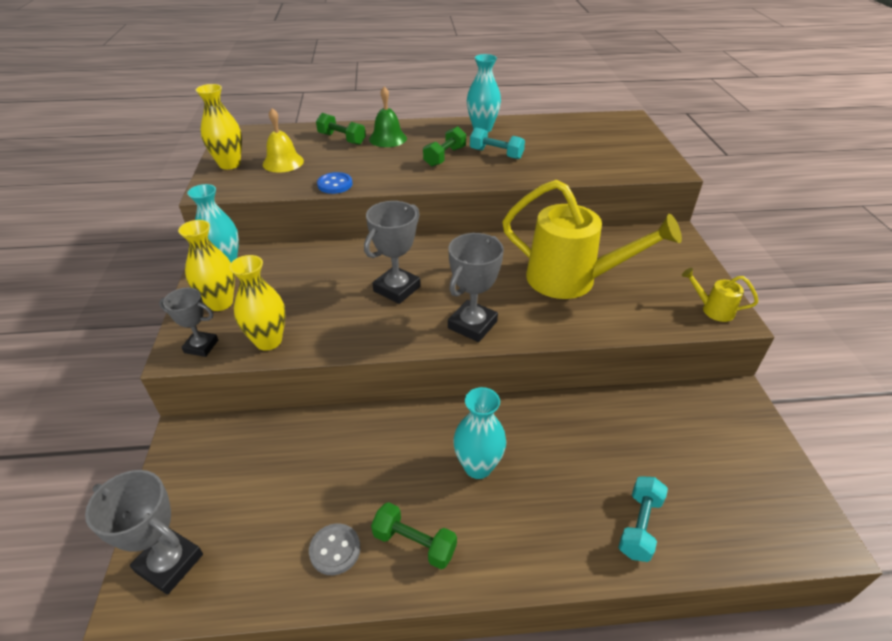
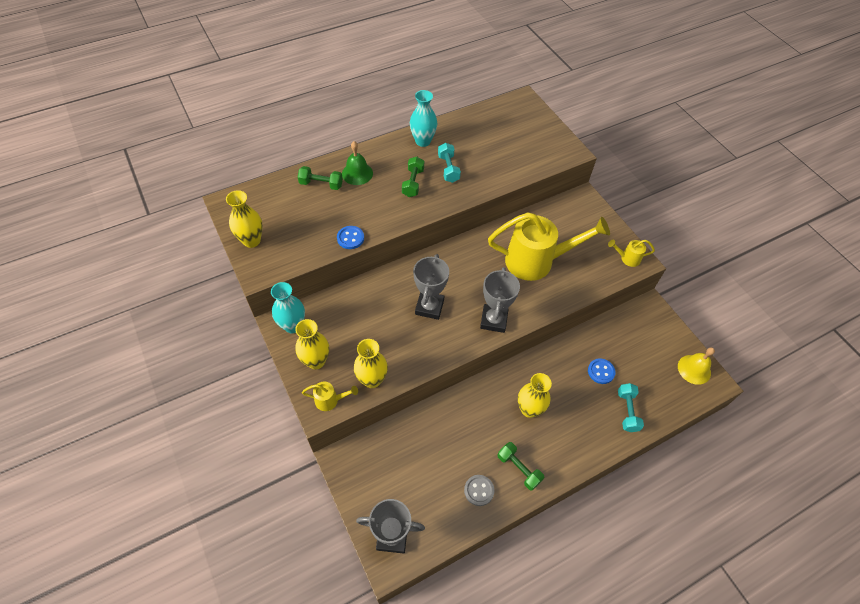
camera: 25 degrees left, 15 degrees up
(201, 346) = (330, 400): grey trophy -> yellow watering can
(283, 162) = (293, 225): yellow bell -> yellow bell (694, 369)
(414, 543) = (519, 469): green dumbbell -> green dumbbell turned 45 degrees clockwise
(478, 466) = (529, 409): turquoise vase -> yellow vase
(496, 154) = (448, 169): turquoise dumbbell -> turquoise dumbbell turned 75 degrees clockwise
(618, 454) = (601, 371): none -> blue button

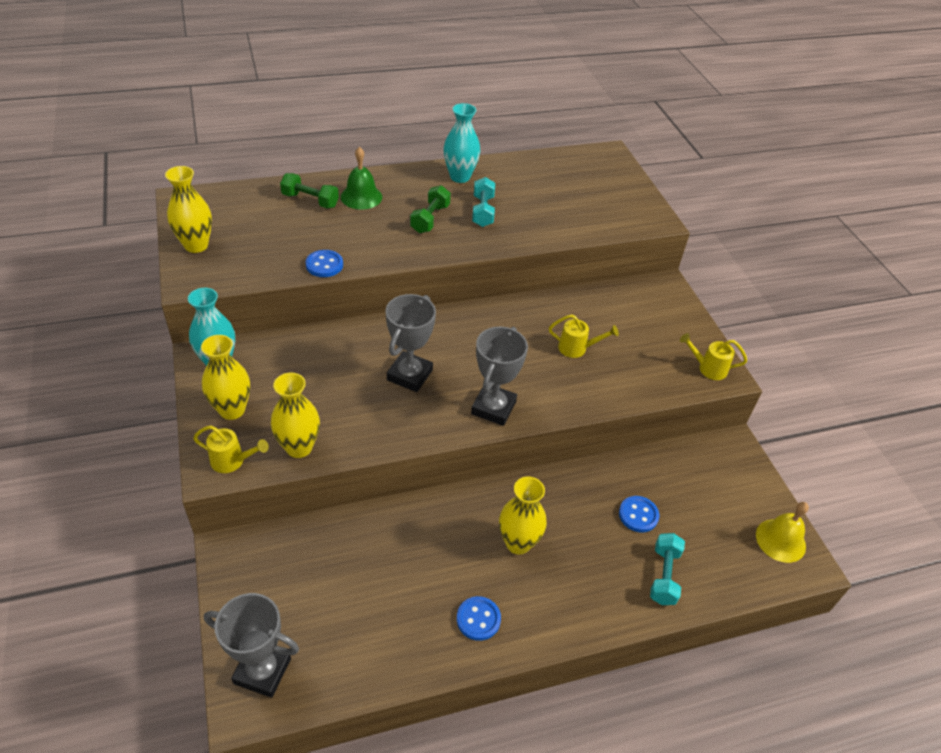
camera: 10 degrees right, 10 degrees down
(479, 490) = (410, 636): grey button -> none
(519, 469) = (478, 619): green dumbbell -> blue button
(536, 261) = (577, 348): yellow watering can -> yellow watering can, size x0.42

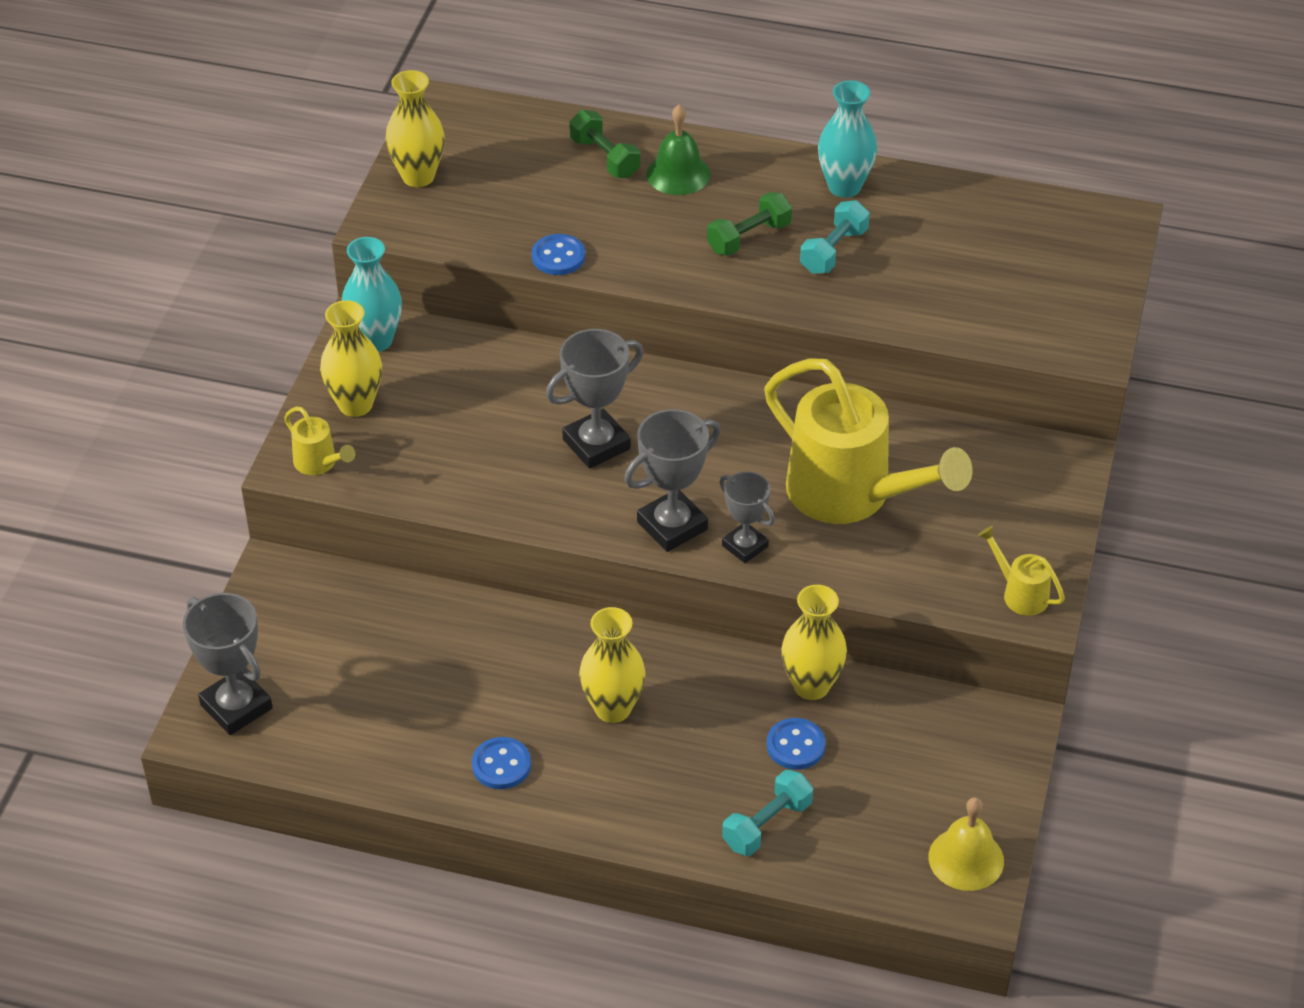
camera: 35 degrees right, 0 degrees up
(299, 447) = (402, 478): yellow vase -> yellow vase (811, 686)
(544, 403) = (745, 546): none -> grey trophy
(577, 348) = (851, 495): yellow watering can -> yellow watering can, size x2.36

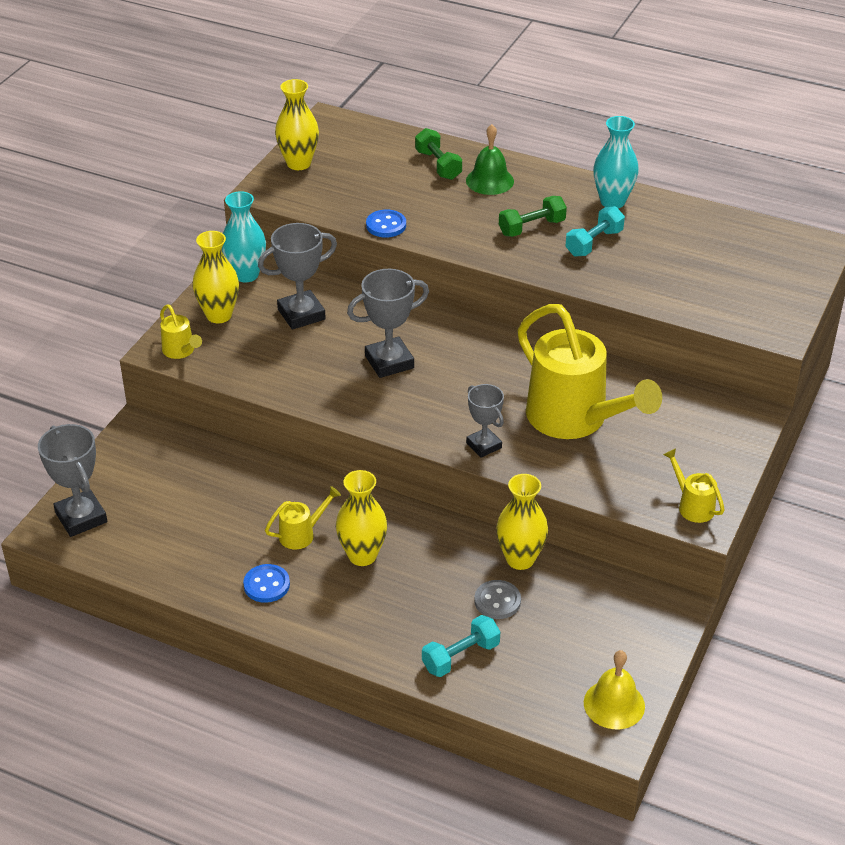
camera: 10 degrees right, 5 degrees down
(528, 690) = (301, 534): none -> yellow watering can
(672, 526) = (431, 424): grey trophy -> grey trophy (301, 314)
(795, 745) = (497, 601): blue button -> grey button

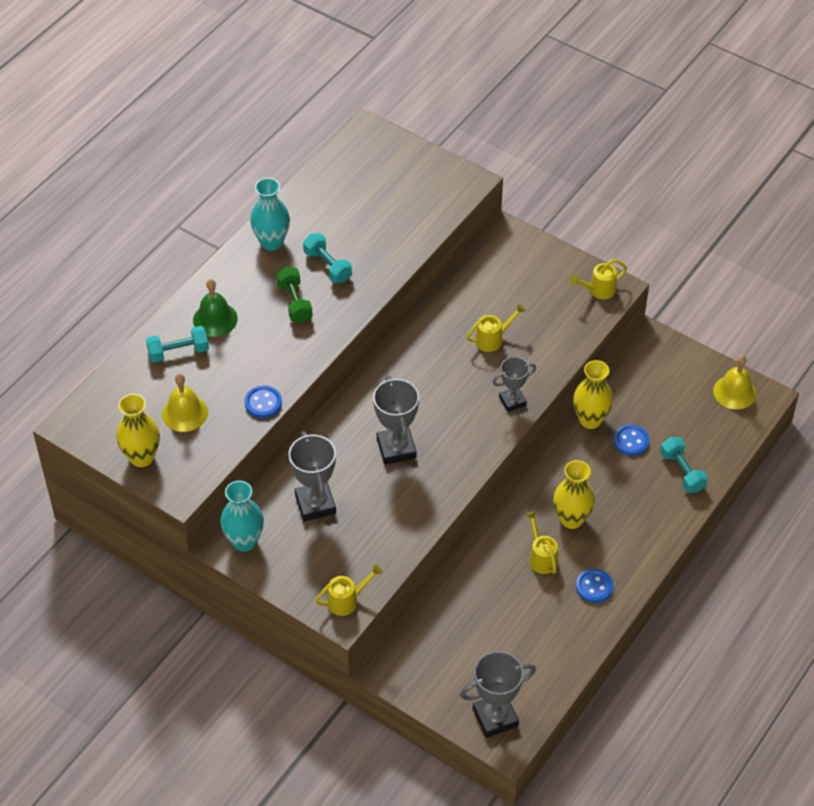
camera: 80 degrees left, 10 degrees up
(219, 315) = (301, 567): yellow vase -> none
(360, 180) = (185, 413): none -> yellow bell
(438, 165) = (178, 352): green dumbbell -> turquoise dumbbell
(497, 601) = (631, 441): grey button -> blue button
(574, 419) = (493, 339): yellow watering can -> yellow watering can, size x0.42

